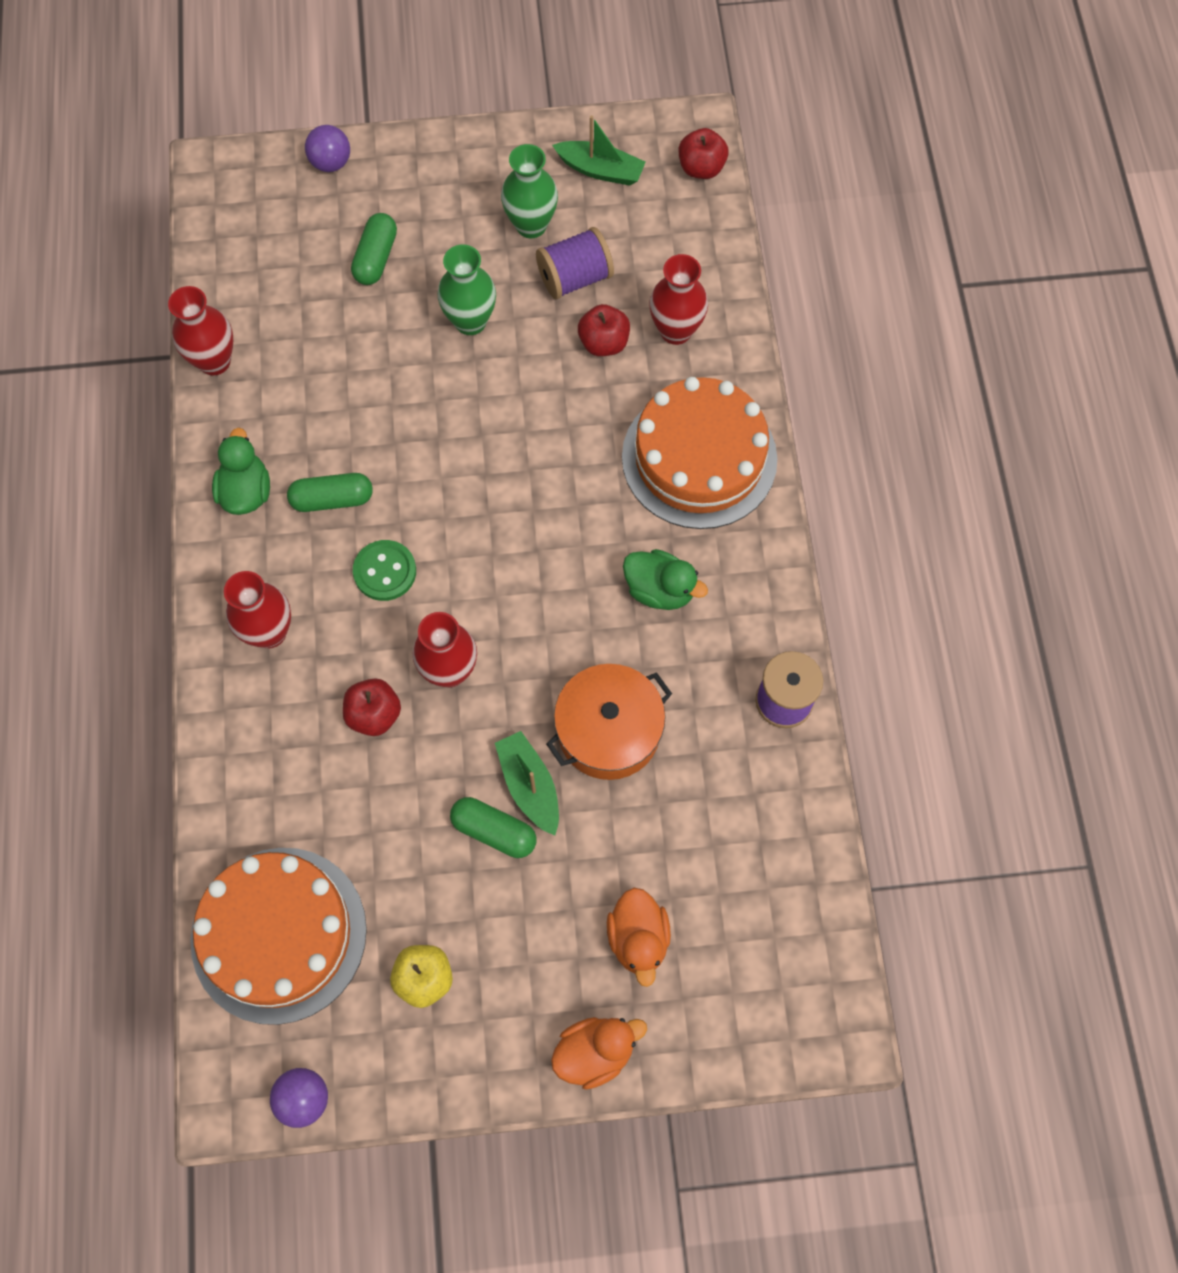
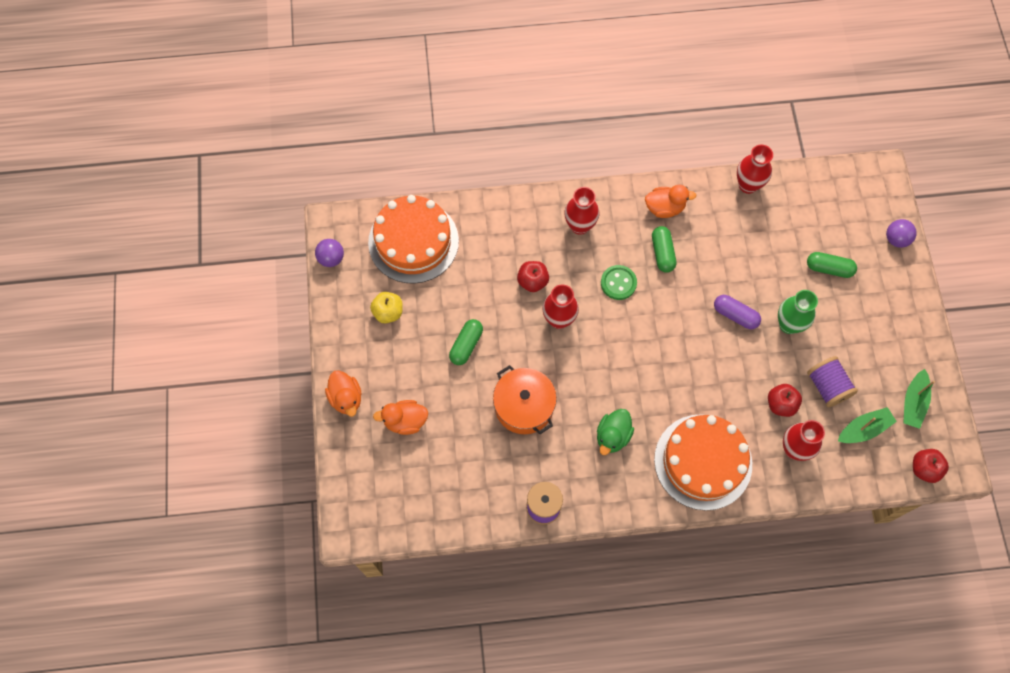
camera: 90 degrees right, 0 degrees up
(246, 492) = (664, 208): green duck -> orange duck
(451, 396) = (735, 315): none -> purple capsule
(529, 786) = (492, 363): green boat -> green boat (863, 429)
(531, 225) = (864, 359): green vase -> none

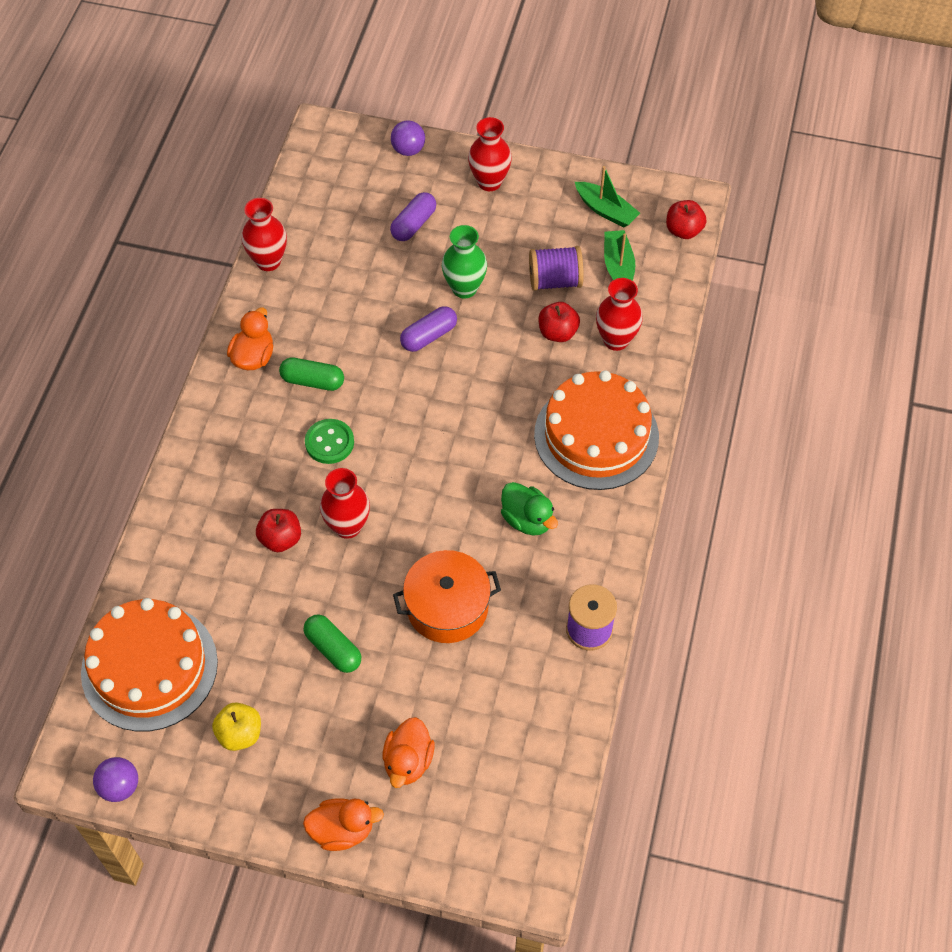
camera: 70 degrees left, 10 degrees down
(580, 226) = (229, 458): red vase -> red vase (489, 182)
(829, 268) = (413, 224): green capsule -> purple capsule

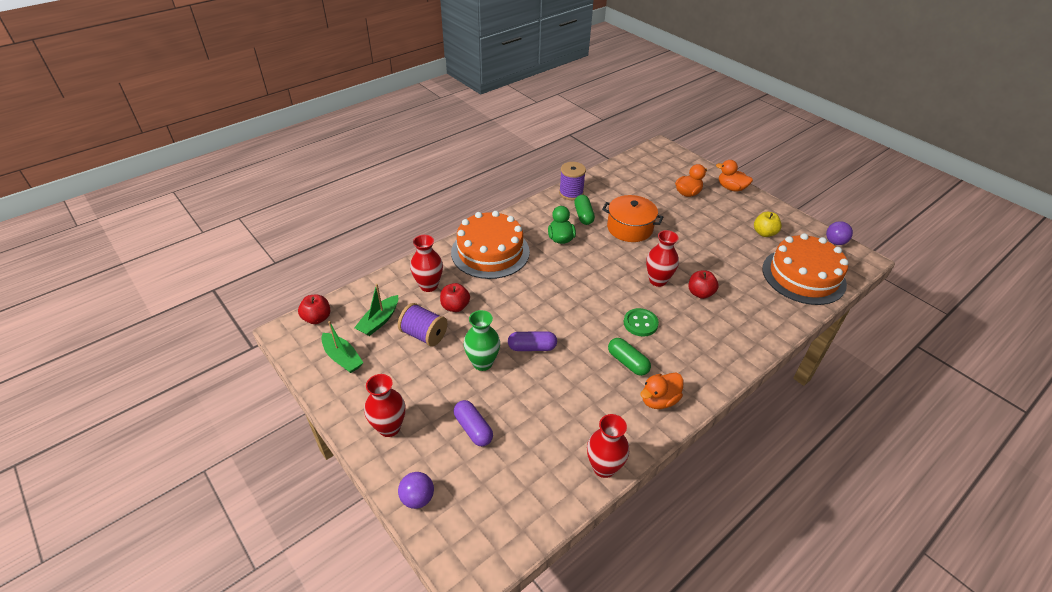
camera: 145 degrees left, 15 degrees down
(333, 649) = (698, 239): green capsule -> green capsule (583, 215)
(413, 224) = (473, 429): purple capsule -> purple capsule turned 75 degrees clockwise
(606, 210) = (342, 358): green boat -> green boat turned 150 degrees clockwise

